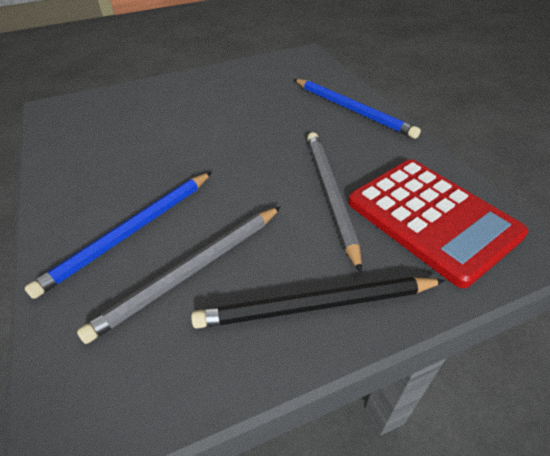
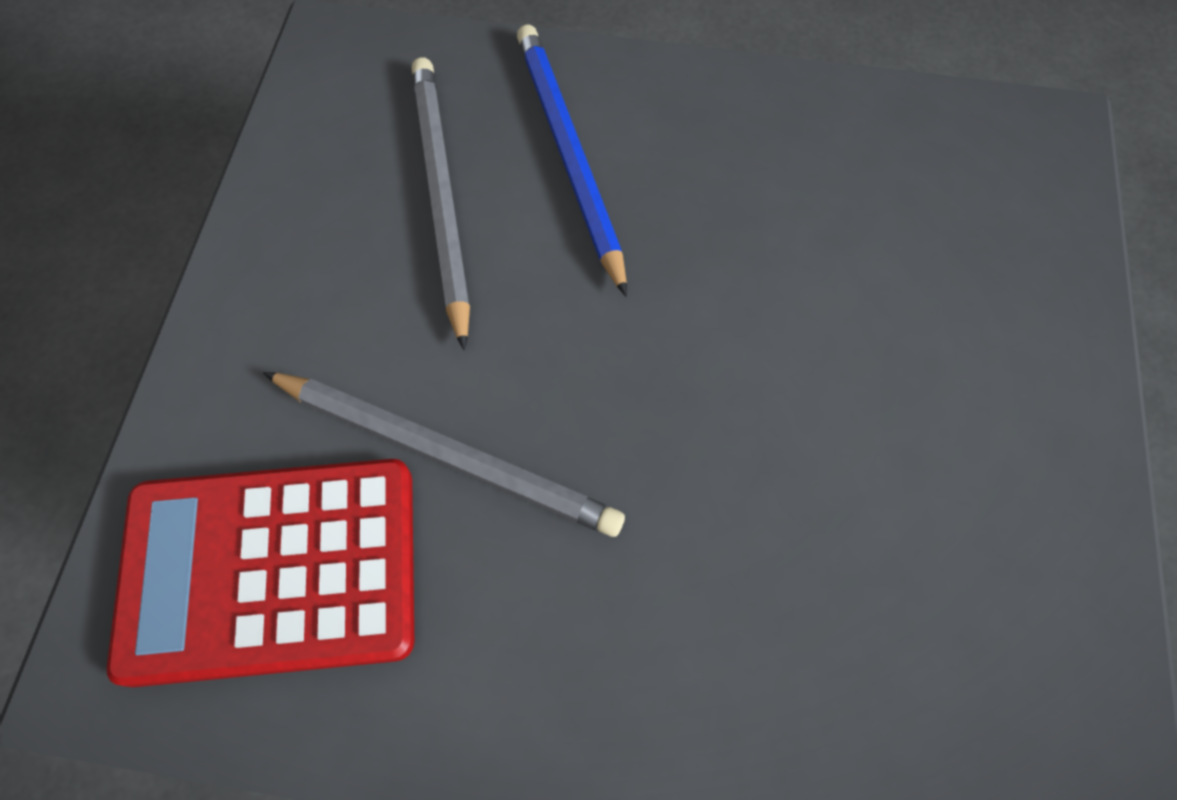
camera: 120 degrees right, 20 degrees up
(315, 306) = (276, 300): black pencil -> none
(352, 110) = (686, 714): blue pencil -> none

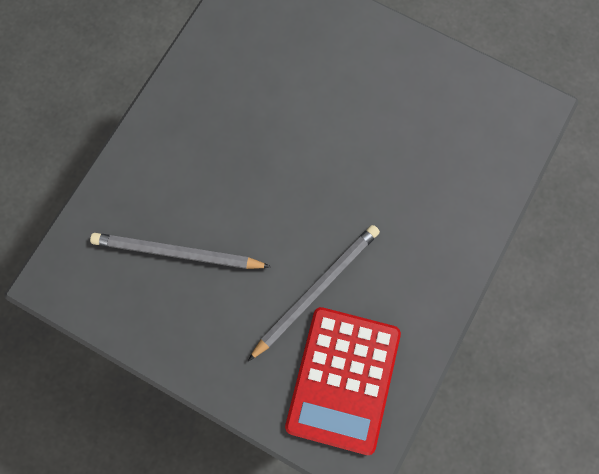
camera: 70 degrees left, 10 degrees up
(569, 155) = (178, 185): blue pencil -> none

